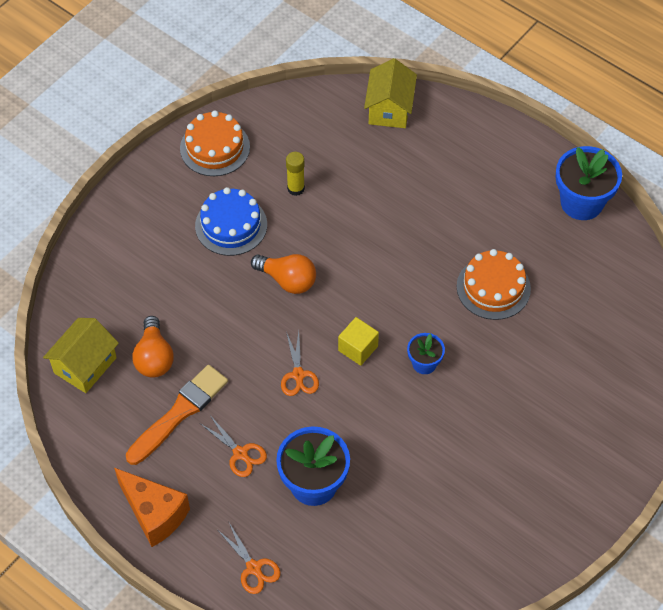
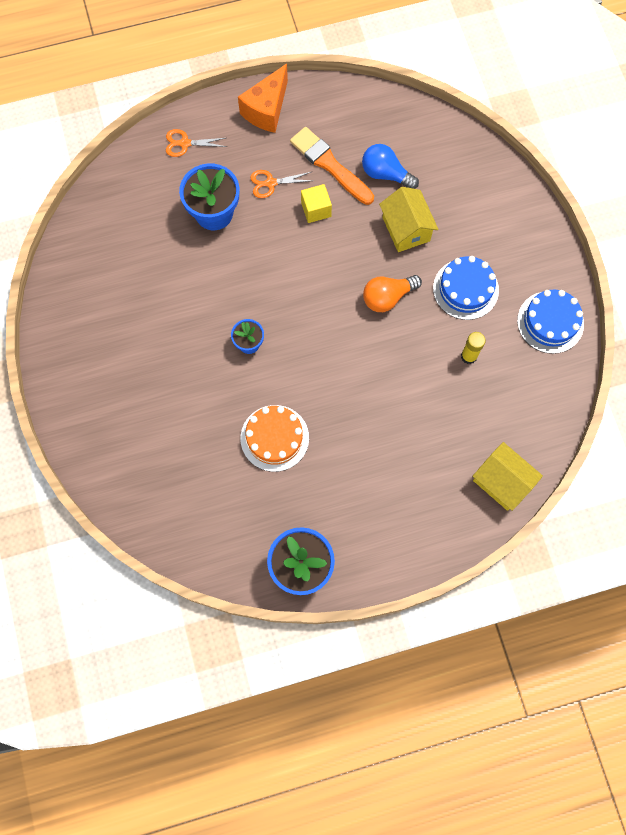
camera: 125 degrees right, 15 degrees up
(85, 365) = (410, 129): yellow house -> yellow house (406, 229)
(154, 357) = (385, 174): orange light bulb -> blue light bulb
(154, 514) = (267, 110): orange cheese -> orange cheese turned 45 degrees counterclockwise
(179, 413) = (330, 165): orange brush -> orange brush turned 150 degrees clockwise
(215, 147) = (550, 322): orange cake -> blue cake
(298, 375) = (303, 255): orange scissors -> none
(358, 348) = (295, 307): yellow cube -> yellow cube (316, 209)

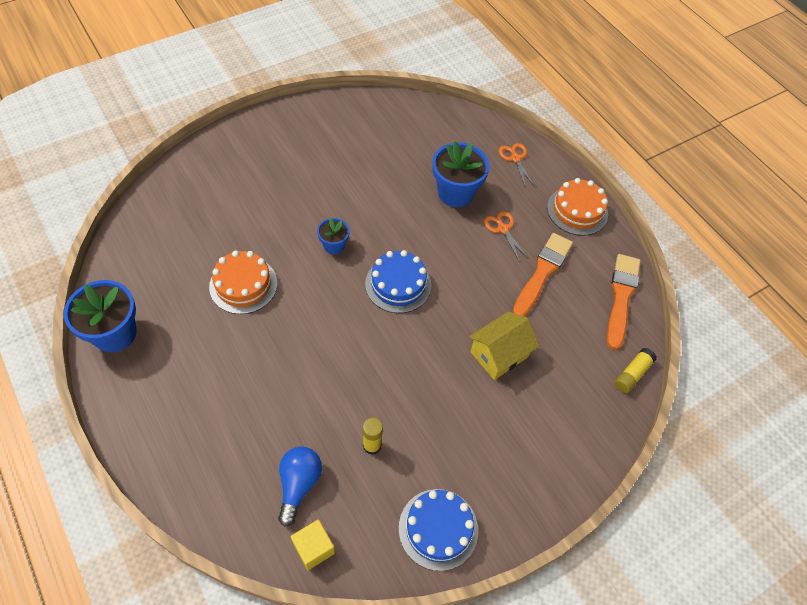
camera: 70 degrees right, 15 degrees down
(267, 110) = (577, 211): orange cheese -> orange cake
(316, 209) = (490, 271): yellow cube -> yellow cube (314, 548)
(372, 109) = (621, 297): none -> orange brush
(385, 174) = (553, 323): blue light bulb -> blue light bulb (299, 484)
(387, 297) = (416, 352): orange light bulb -> none
(450, 129) = (632, 374): none -> yellow glue stick
(465, 289) = (450, 427): blue cake -> blue cake (398, 284)
(502, 482) = (230, 510): yellow house -> none

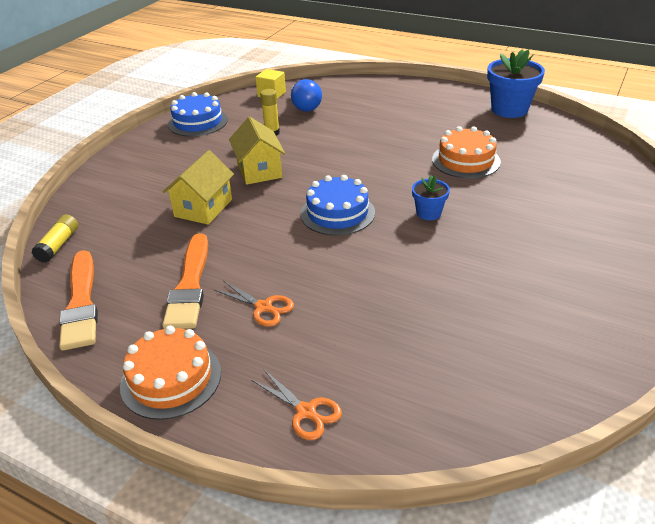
camera: 155 degrees right, 20 degrees down
(424, 382) = (259, 170): none -> yellow house
(455, 193) = (353, 319): blue flower pot -> none

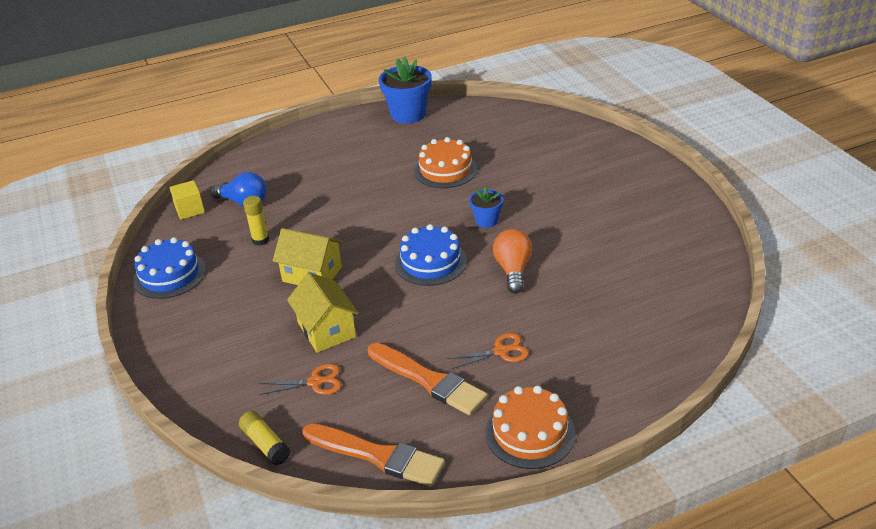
camera: 50 degrees left, 0 degrees up
(306, 411) = (627, 378): orange scissors -> orange scissors (315, 382)
(380, 260) = (513, 270): none -> orange light bulb

